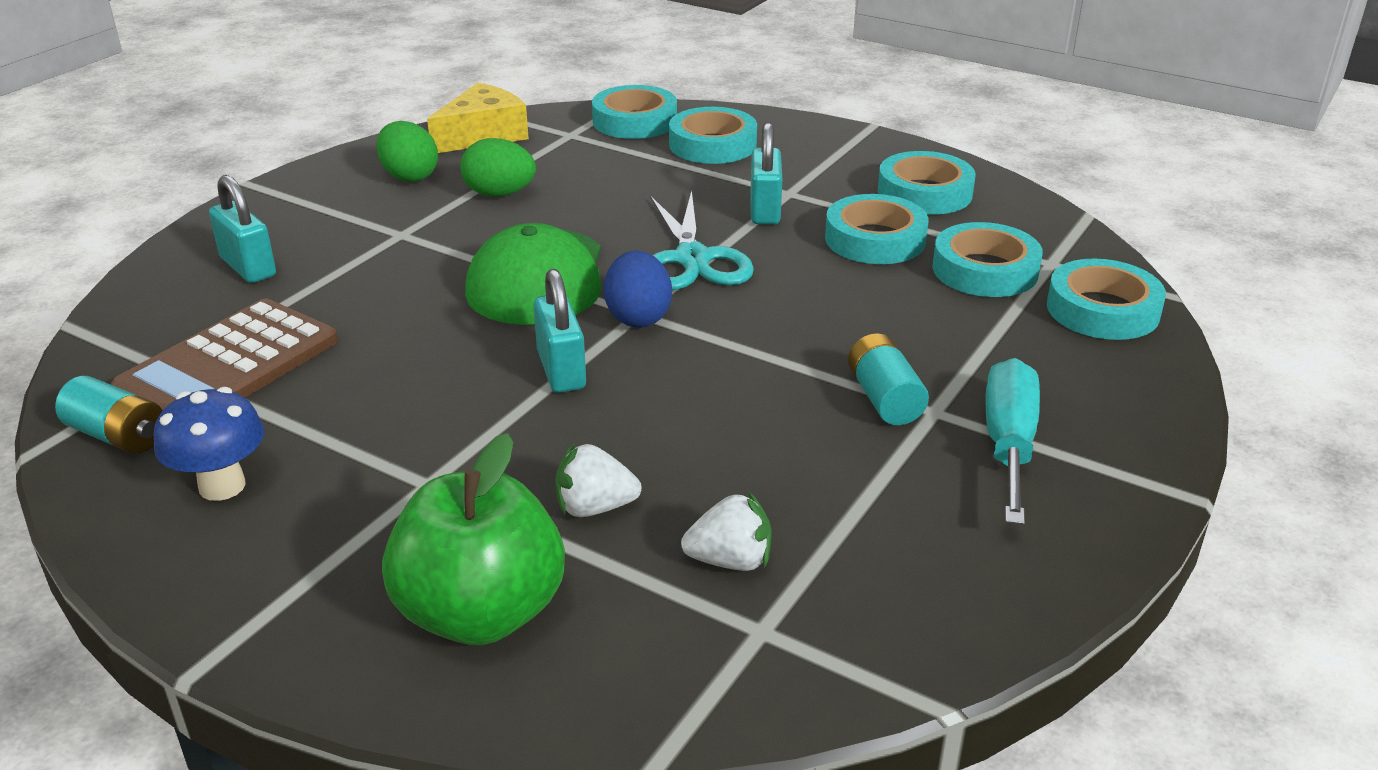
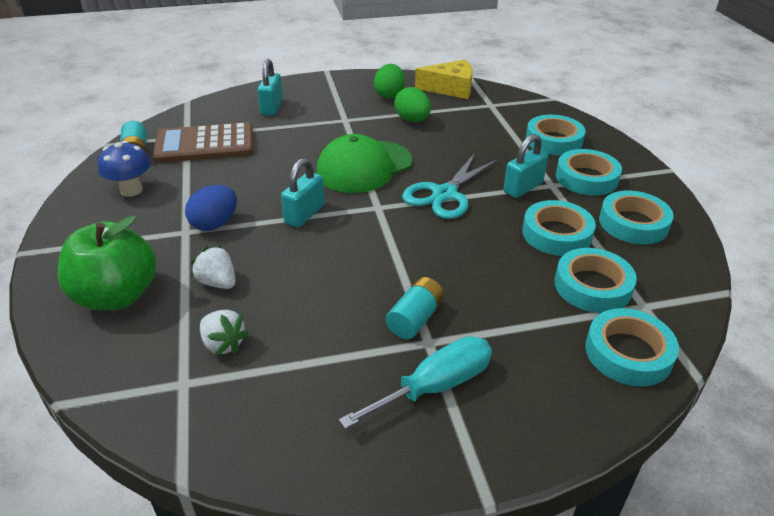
camera: 45 degrees right, 5 degrees up
(634, 121) = (533, 111): turquoise tape -> turquoise tape (586, 178)
(638, 317) = (374, 209): blue egg -> blue egg (215, 224)

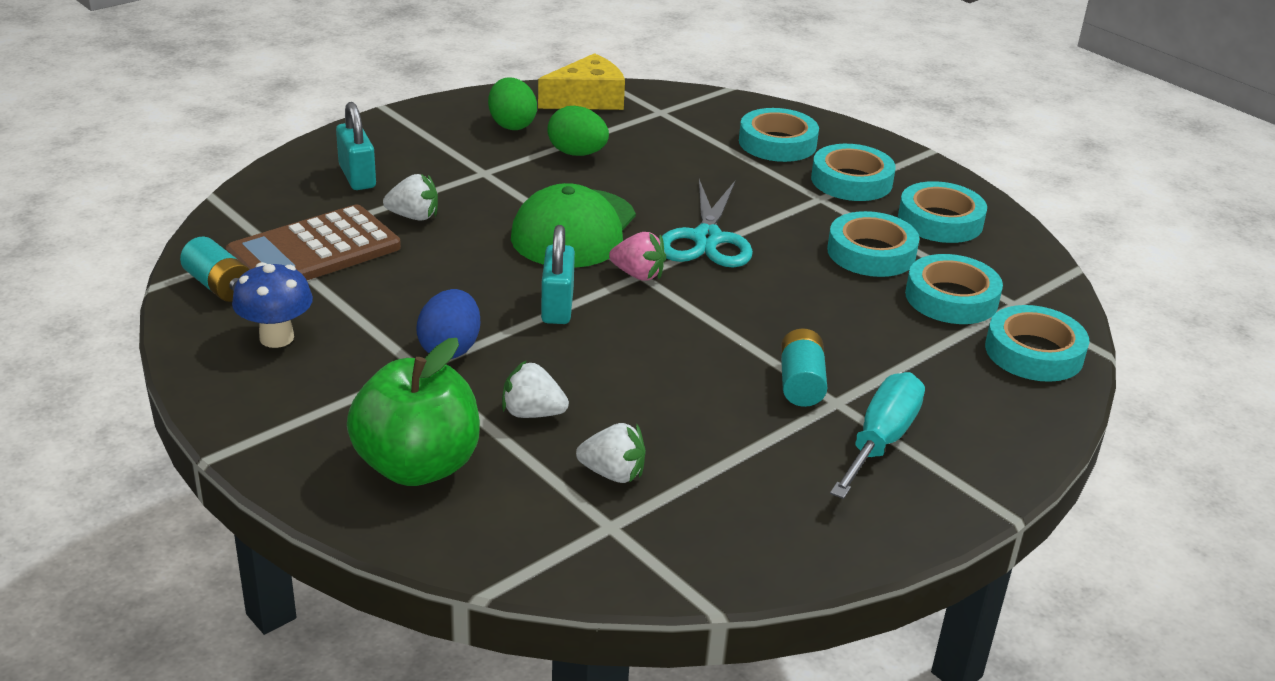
camera: 30 degrees left, 5 degrees down
(278, 137) = (414, 216): none -> white strawberry
(376, 207) = (638, 275): none -> pink strawberry
(523, 188) = (790, 209): turquoise padlock -> none

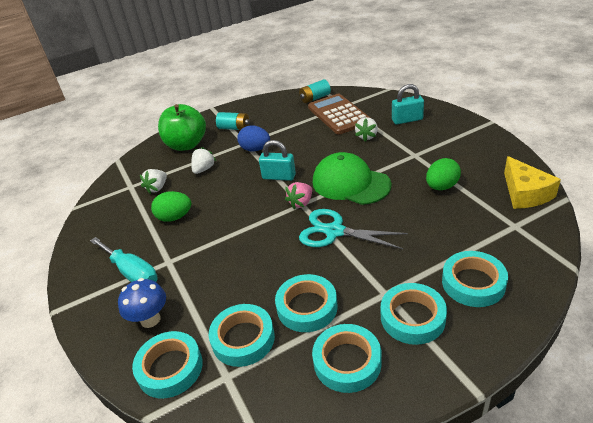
camera: 110 degrees right, 5 degrees up
(276, 338) = (276, 112): blue mushroom -> blue mushroom (150, 319)
(512, 125) = (477, 163): green egg -> green egg (175, 217)
(800, 383) = (188, 250): turquoise battery -> turquoise battery (234, 128)

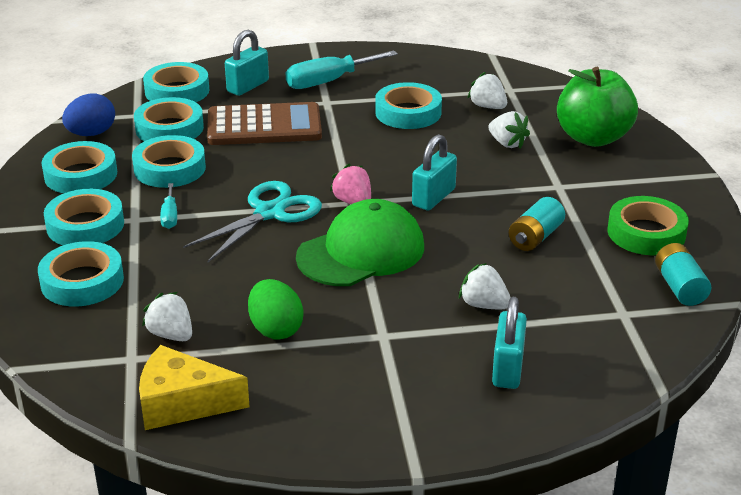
camera: 105 degrees right, 5 degrees down
(150, 319) = (248, 86): blue mushroom -> turquoise padlock
(175, 217) = (408, 112): green egg -> turquoise tape
(234, 128) = (618, 184): turquoise battery -> turquoise battery (535, 237)
(255, 149) = (530, 192): blue egg -> blue egg (91, 134)
(276, 113) = (646, 233): none -> green tape
(338, 115) = (588, 296): brown calculator -> brown calculator (264, 126)
(369, 276) = (170, 216): none -> turquoise screwdriver
(482, 220) = (171, 335): none -> white strawberry

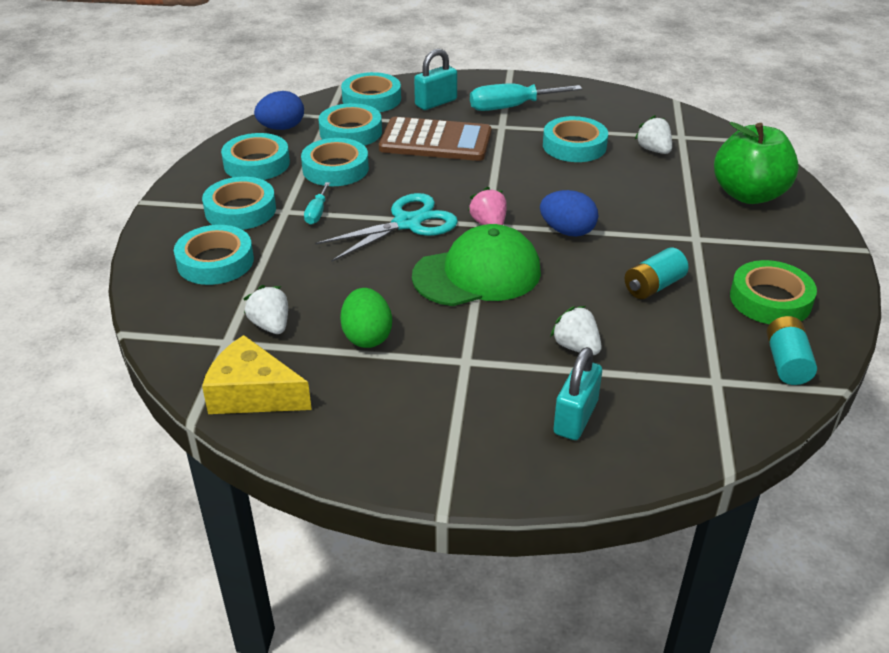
camera: 15 degrees right, 5 degrees up
(433, 197) = (567, 231): turquoise padlock -> blue egg
(507, 143) = (659, 188): white strawberry -> none

